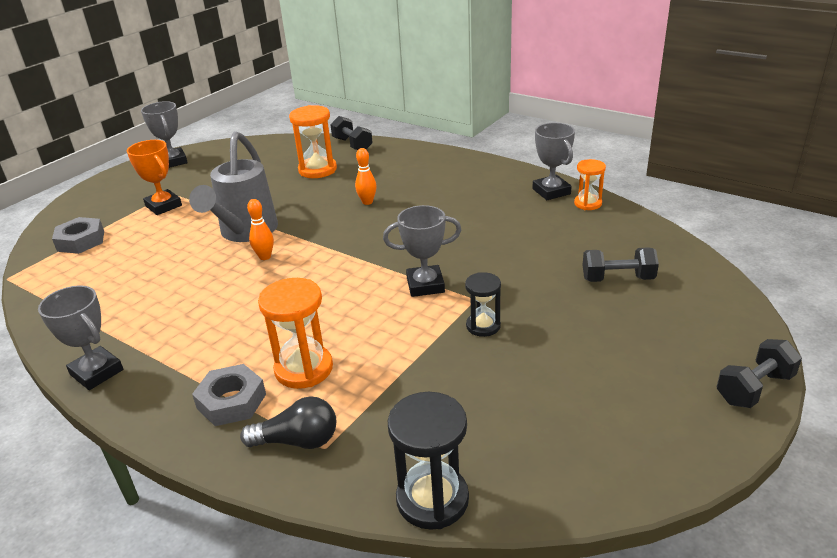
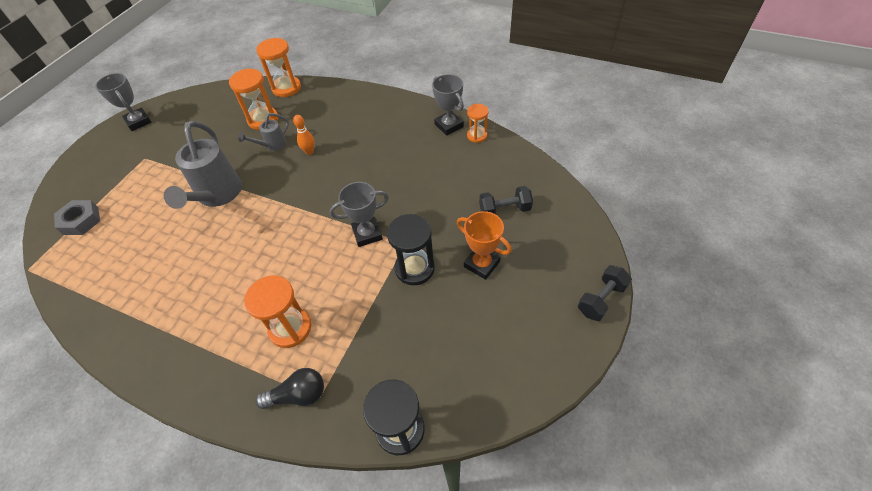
camera: 10 degrees left, 20 degrees up
(97, 372) = (130, 355): grey trophy -> none
(163, 206) = (142, 174): orange trophy -> orange trophy (481, 264)
(231, 401) = (242, 367): grey nut -> none
(265, 257) = (238, 220): orange bowling pin -> none
(323, 193) = (272, 145): none -> grey watering can
(352, 145) = (286, 88): black dumbbell -> orange hourglass
(483, 326) = (414, 268): black hourglass -> black hourglass, size x1.61

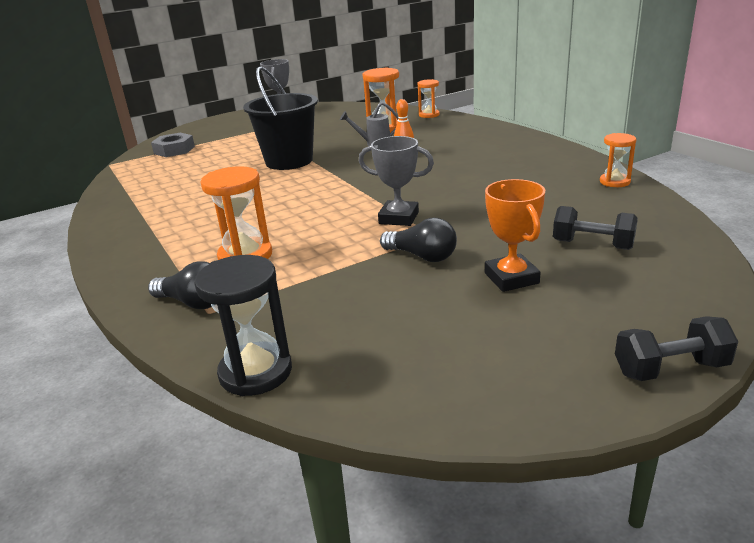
camera: 35 degrees right, 25 degrees down
(217, 196) = (289, 161): grey watering can -> black bucket
(286, 88) = (429, 115): orange hourglass -> orange hourglass, size x0.62
(414, 268) = (422, 256): black hourglass -> black light bulb
(449, 125) = (584, 168): grey trophy -> none

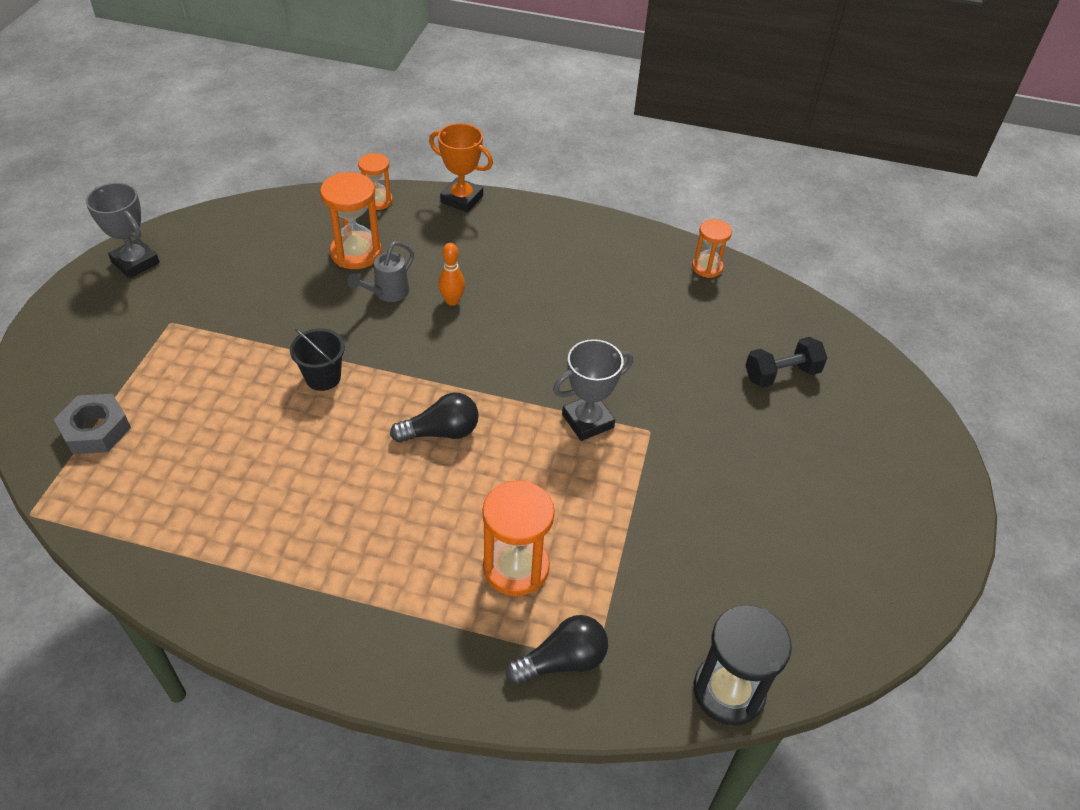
camera: 50 degrees left, 20 degrees up
(289, 161) = (323, 377): black bucket -> black bucket, size x0.51
(422, 256) = (676, 466): black light bulb -> black light bulb (441, 432)
(511, 278) = (772, 453): orange trophy -> orange trophy (462, 199)
(670, 369) = (951, 490): black dumbbell -> none

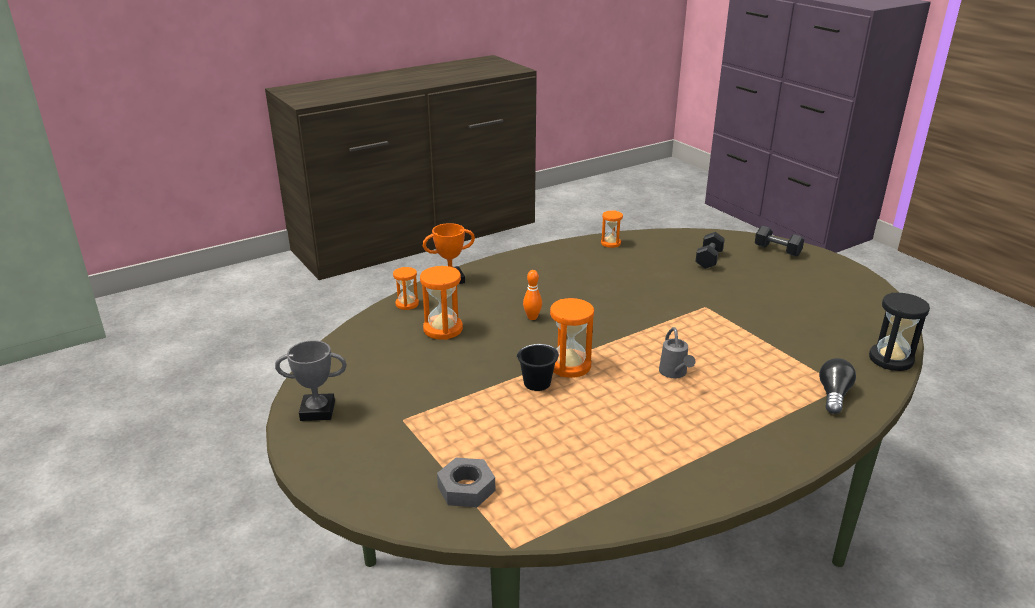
camera: 45 degrees left, 20 degrees down
(387, 293) = (495, 334): grey watering can -> grey watering can (674, 373)
(441, 432) = (633, 363): black light bulb -> none
(516, 567) = (758, 382): orange hourglass -> orange hourglass (570, 366)
(587, 421) = (678, 319): grey trophy -> none
(904, 429) = (777, 251): none -> black dumbbell

